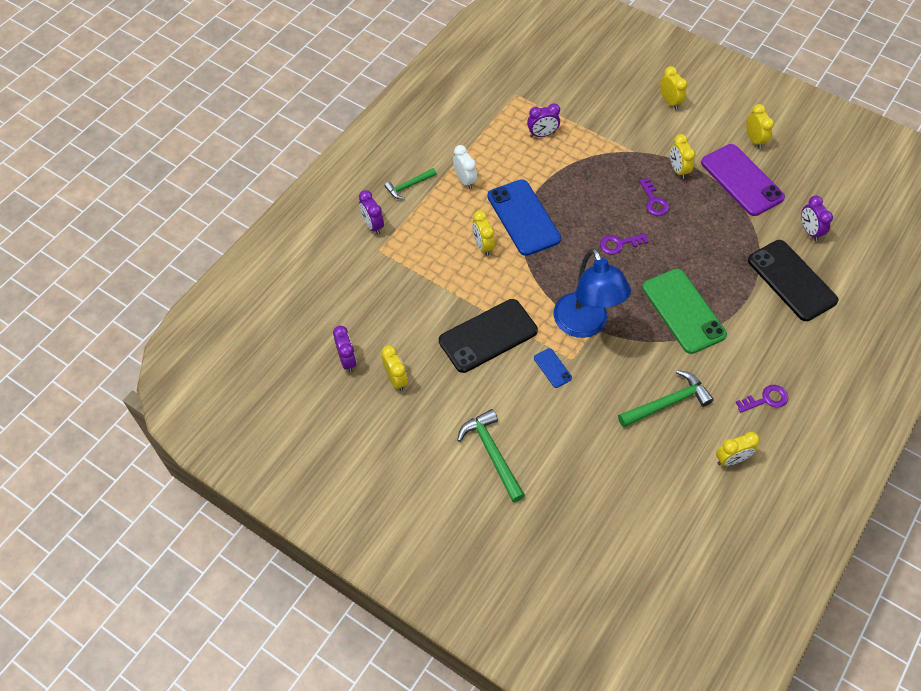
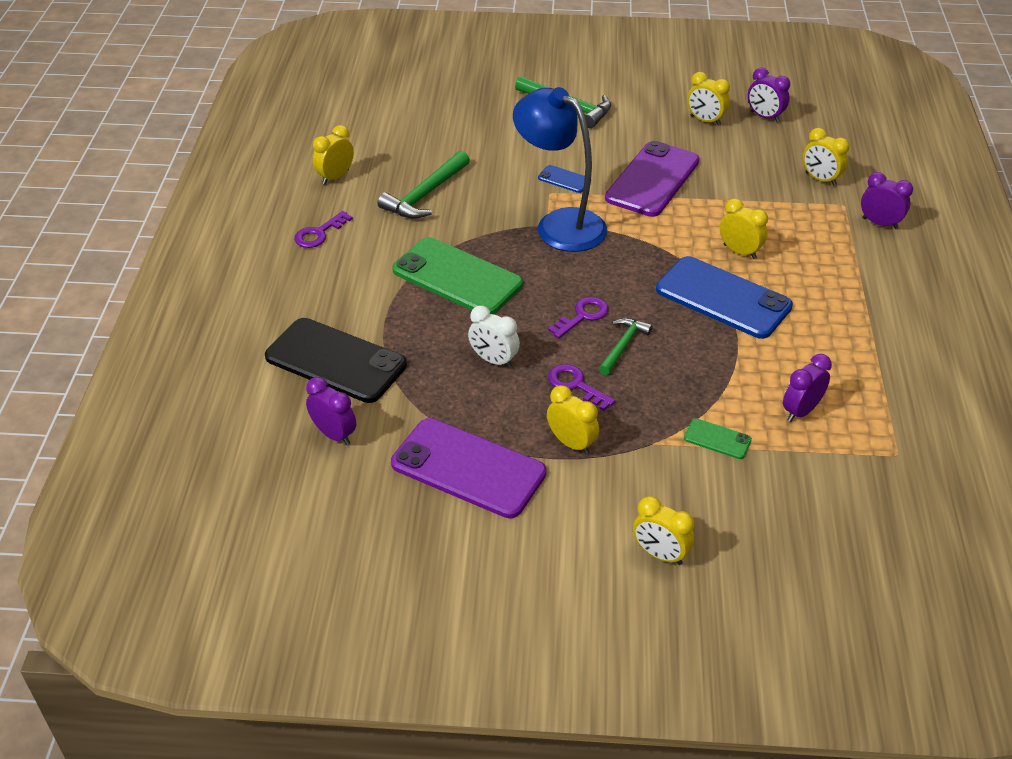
camera: 150 degrees right, 15 degrees down
(408, 186) = (891, 276): green hammer -> green hammer (623, 346)
(465, 180) = (835, 310): white clock -> white clock (493, 360)
(488, 336) = (652, 179): black phone -> purple phone
(599, 139) = (717, 439): none -> green phone
(754, 140) = (482, 546): yellow clock -> yellow clock (820, 179)

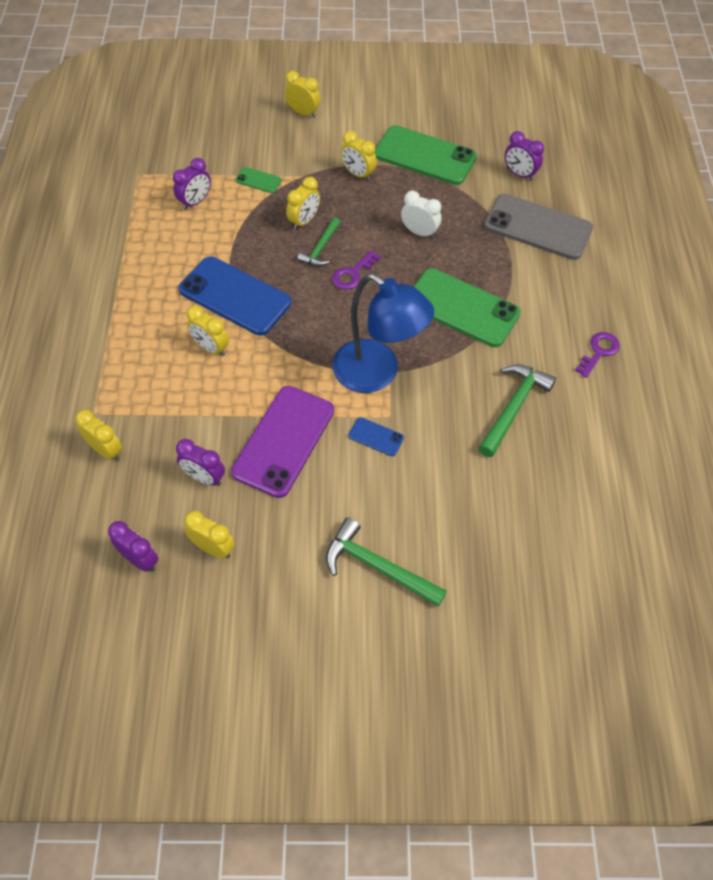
camera: 175 degrees right, 15 degrees up
(335, 177) = (611, 429): yellow clock -> yellow clock (304, 221)
(335, 361) = (538, 227): black phone -> grey phone
(468, 468) = (425, 156): purple phone -> green phone
(576, 385) = (356, 215): purple key -> none
(879, 223) = (67, 389): purple clock -> purple clock (204, 477)

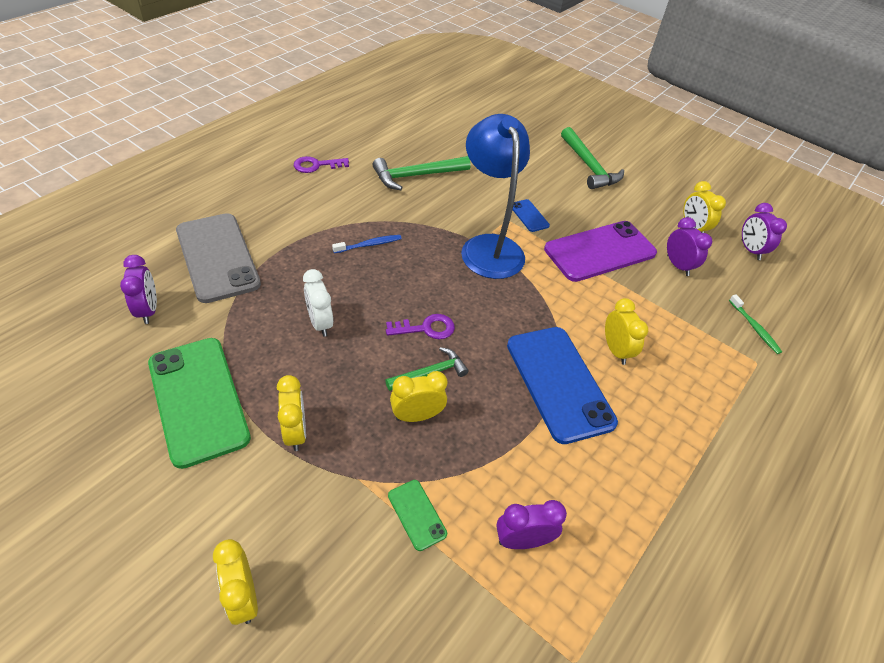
camera: 145 degrees left, 10 degrees down
(106, 450) = (754, 328): yellow clock -> green toothbrush
(462, 308) = (369, 245): green phone -> blue toothbrush

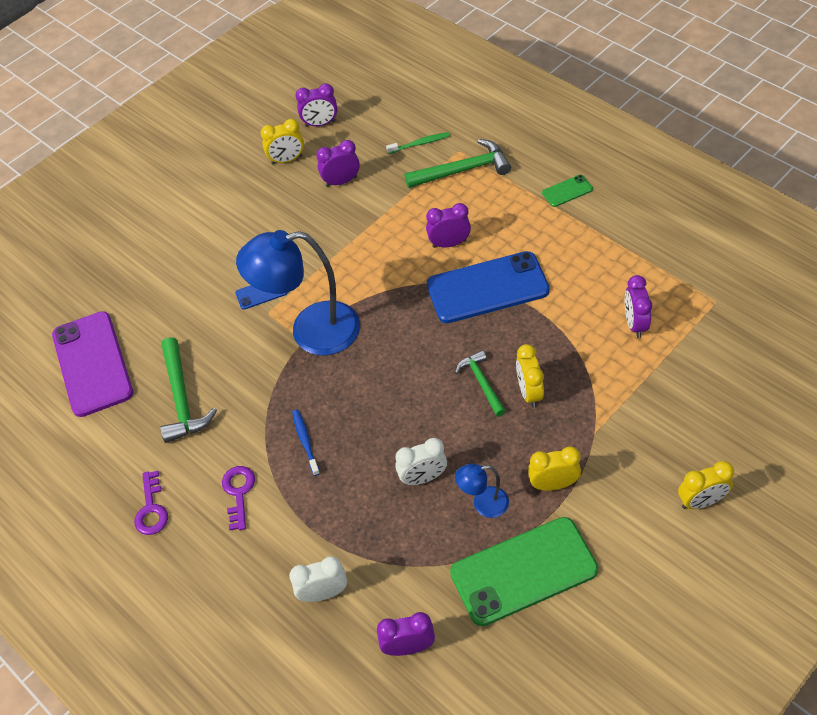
camera: 75 degrees left, 5 degrees up
(217, 257) = (323, 593): grey phone -> white clock
(282, 369) = (483, 504): none -> blue lamp
(417, 514) = (621, 391): green phone -> green phone (567, 191)
(426, 328) = (427, 386): purple key -> purple key (238, 493)
(588, 166) = (177, 231): green hammer -> green hammer (463, 170)
(600, 251) = (320, 238): purple phone -> purple phone (92, 363)
(615, 350) = (449, 243): yellow clock -> purple clock

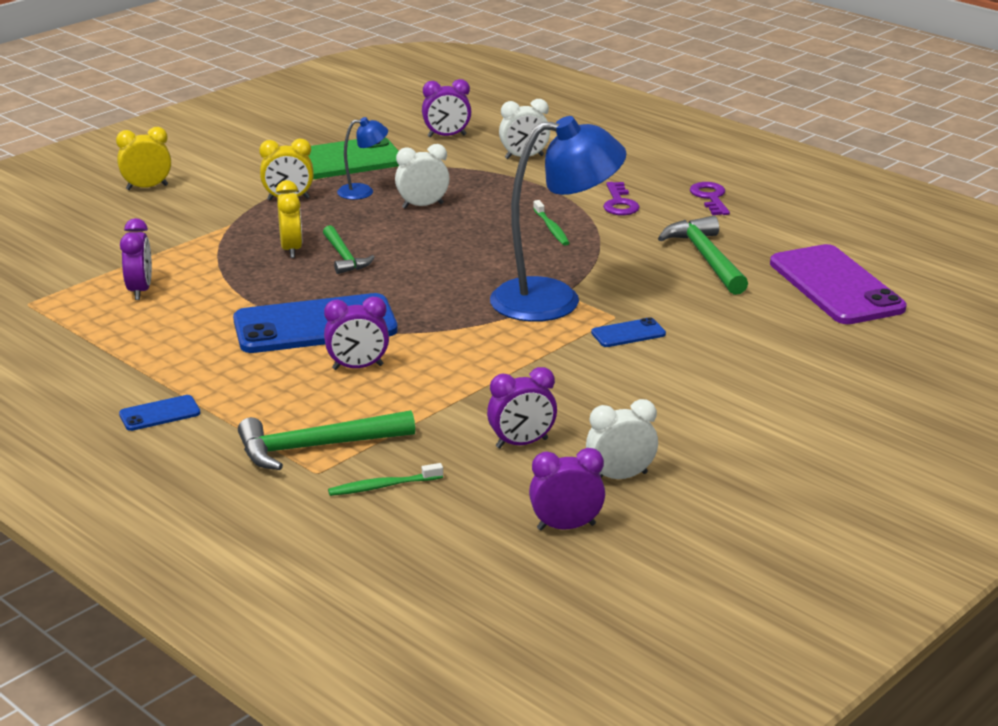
camera: 175 degrees right, 25 degrees down
(287, 160) = (620, 477): yellow clock -> white clock
(305, 441) = (551, 228): blue toothbrush -> green toothbrush
(567, 191) = (160, 414): green phone -> blue phone

